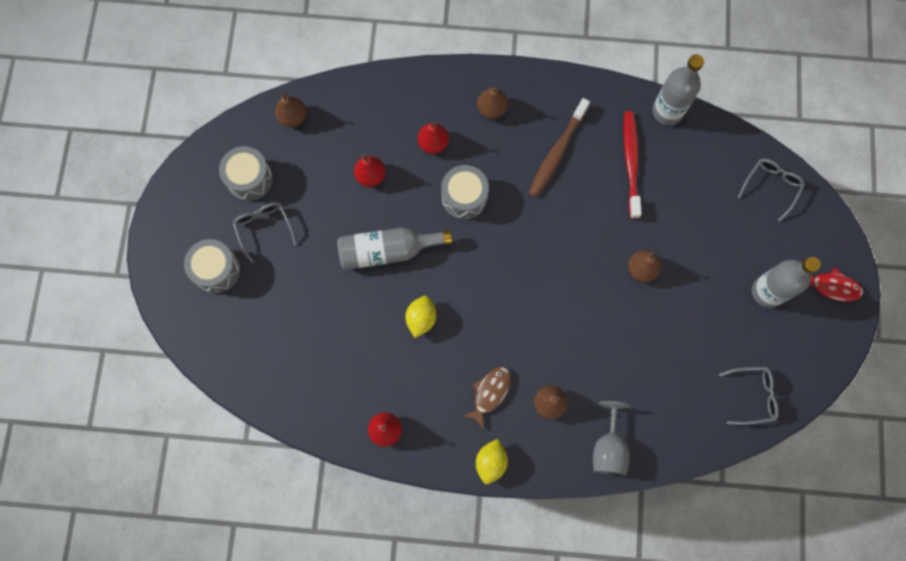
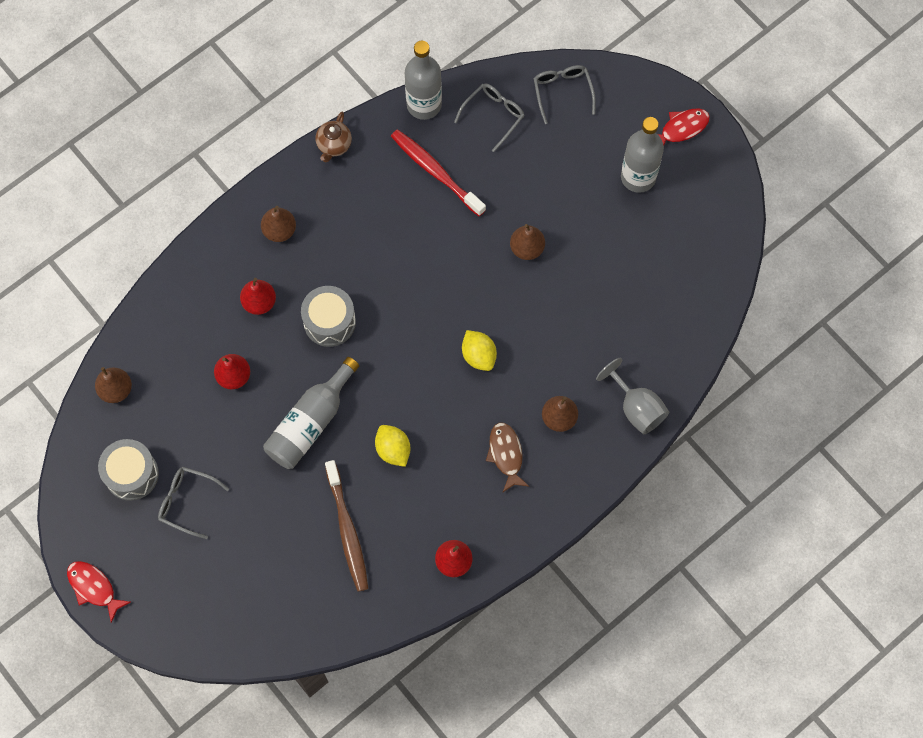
camera: 45 degrees left, 5 degrees down
(158, 228) = (94, 588): none -> red fish
(216, 270) = (182, 573): grey drum -> none
(491, 462) = (559, 505): yellow lemon -> yellow lemon (479, 356)
(557, 152) = (368, 217): brown toothbrush -> brown toothbrush (347, 530)
(581, 85) = (334, 145): none -> brown teapot
(752, 396) = (703, 266): grey glasses -> grey glasses (493, 116)

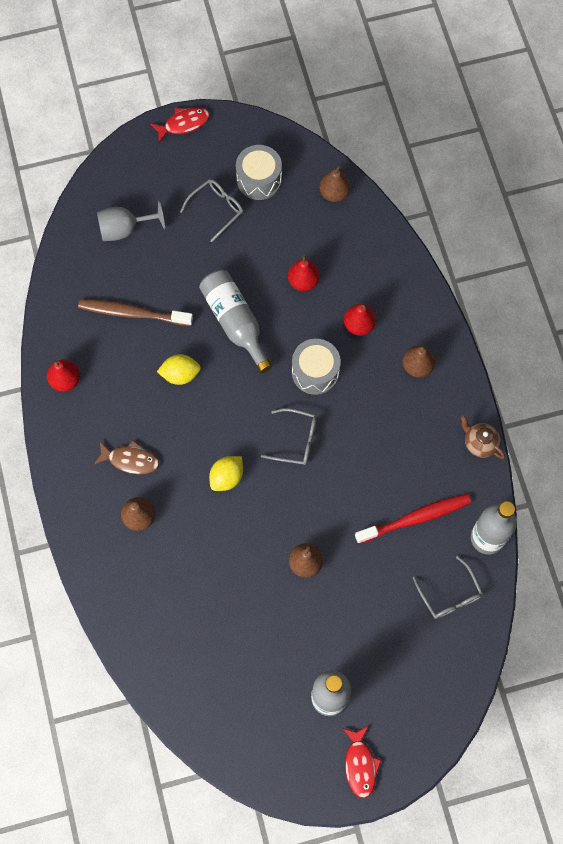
camera: 115 degrees right, 0 degrees up
(479, 356) = (227, 477): yellow lemon -> yellow lemon turned 45 degrees counterclockwise
(562, 92) = (447, 670): grey glasses -> grey glasses (296, 440)
(636, 408) = (114, 586): grey goblet -> grey goblet (124, 229)

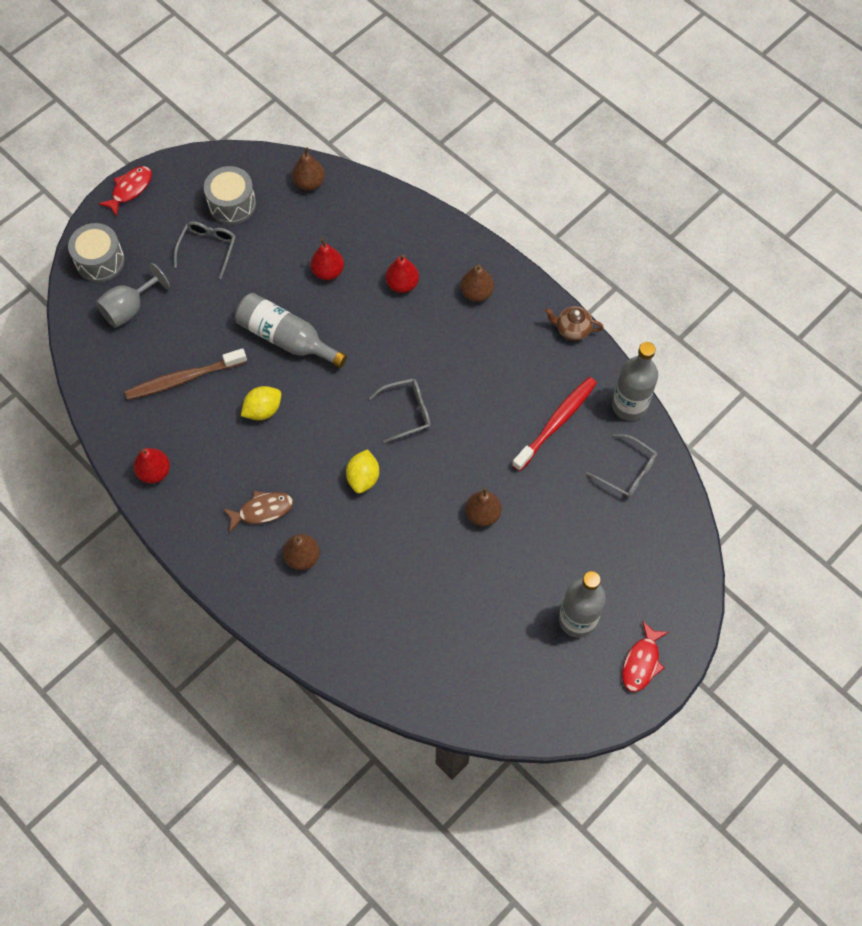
camera: 30 degrees left, 5 degrees down
(315, 372) = (388, 344): grey drum -> grey drum (100, 261)
(360, 765) = (641, 662): red fish -> red fish turned 60 degrees clockwise

